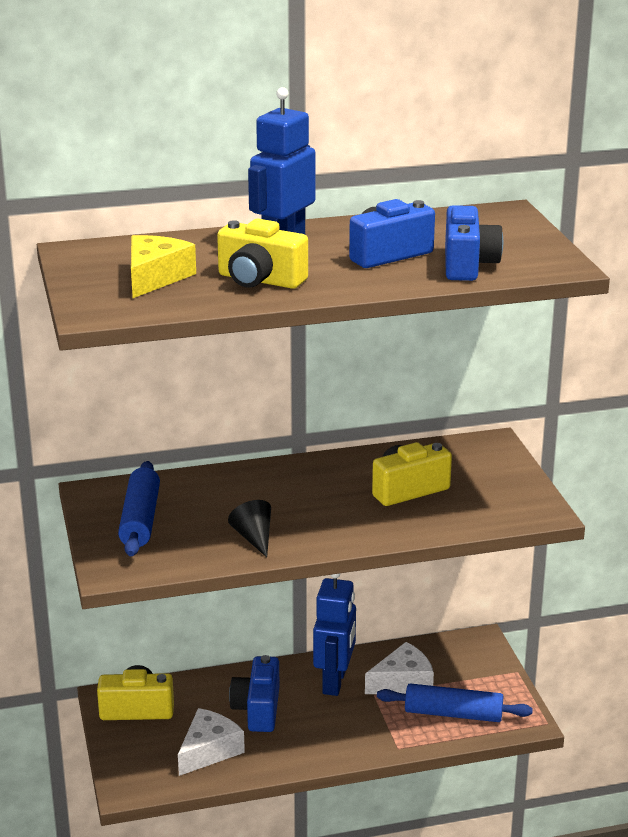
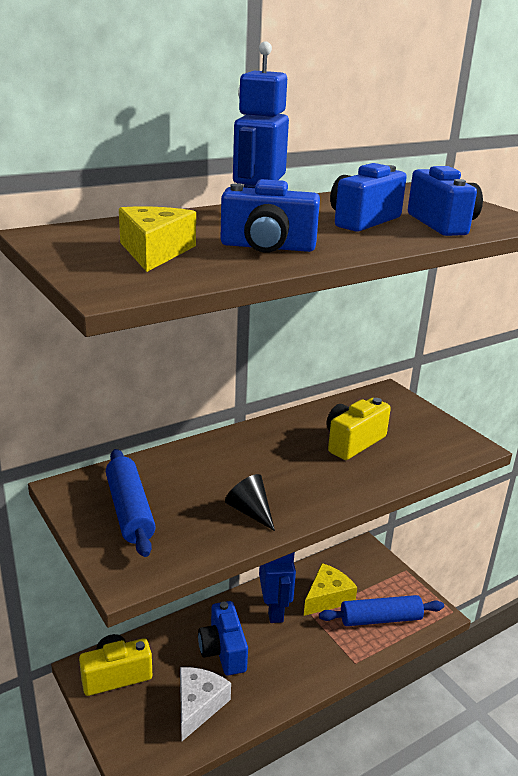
camera: 20 degrees left, 0 degrees up
(260, 280) = (267, 247): yellow camera -> blue camera
(403, 682) = (327, 597): white cheese -> yellow cheese

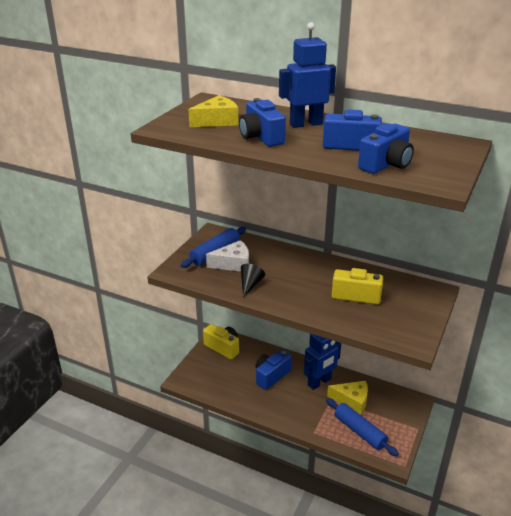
camera: 60 degrees right, 5 degrees up
(198, 705) = (230, 383): white cheese -> white cheese (233, 264)

